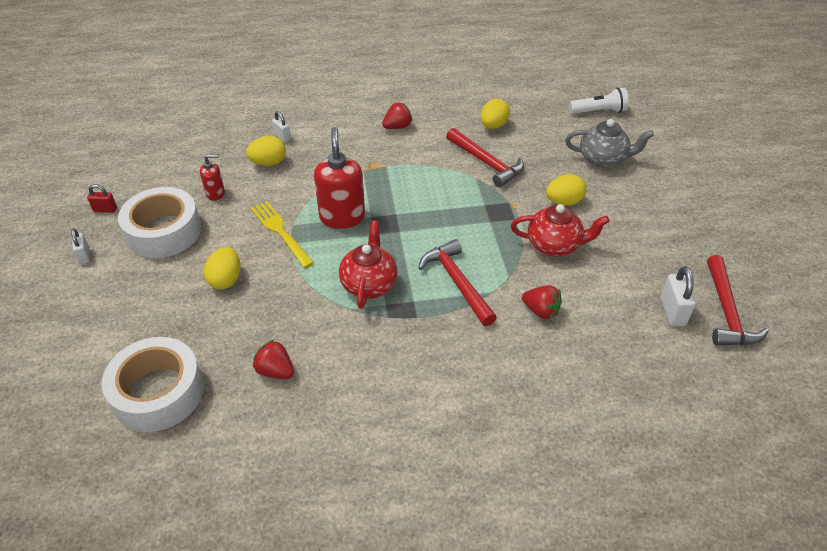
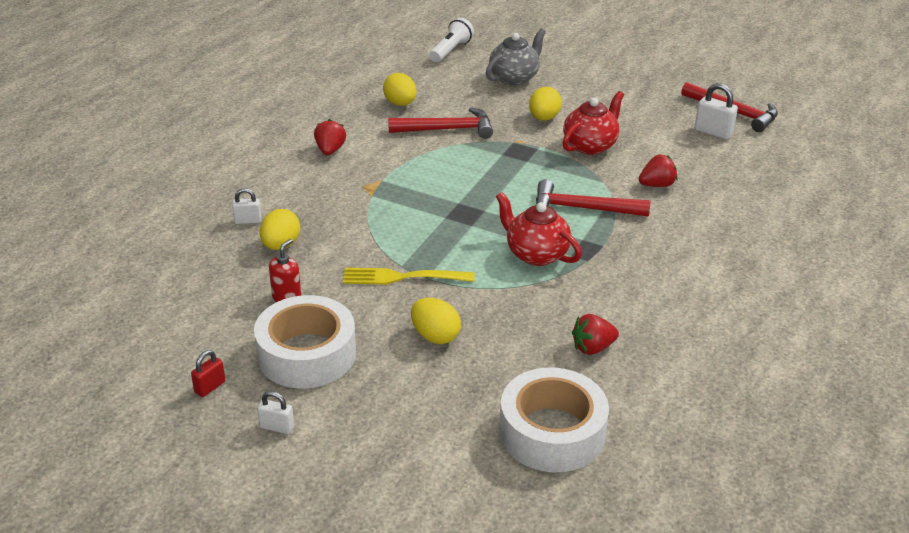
camera: 55 degrees left, 10 degrees down
(342, 217) = (425, 233): red soap dispenser -> none

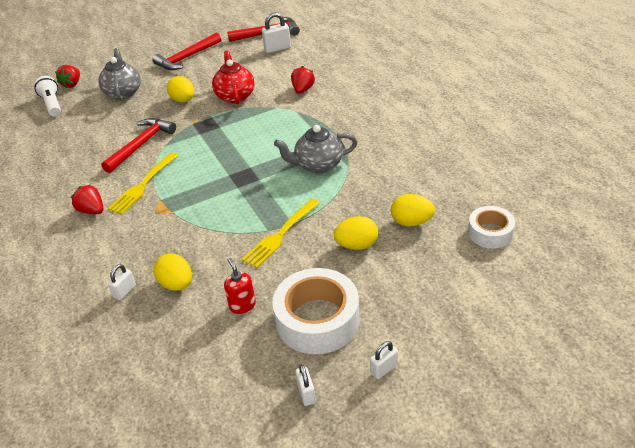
camera: 50 degrees left, 5 degrees up
(210, 387) = (306, 393): red padlock -> white padlock
(391, 160) = (143, 185): none -> yellow fork
(400, 104) = (82, 153): yellow egg -> yellow egg (411, 222)
(536, 254) = (318, 165): red teapot -> grey teapot
(552, 432) = (490, 232): white tape -> white tape, size x0.58
(582, 208) = (293, 127): red hammer -> red hammer (186, 58)
(592, 348) = (428, 182): red strawberry -> red strawberry (72, 84)

